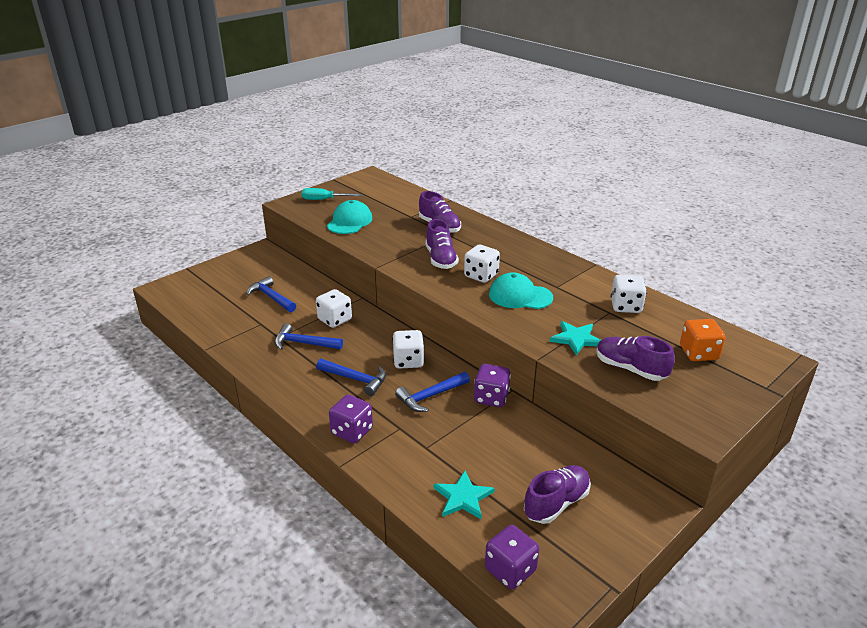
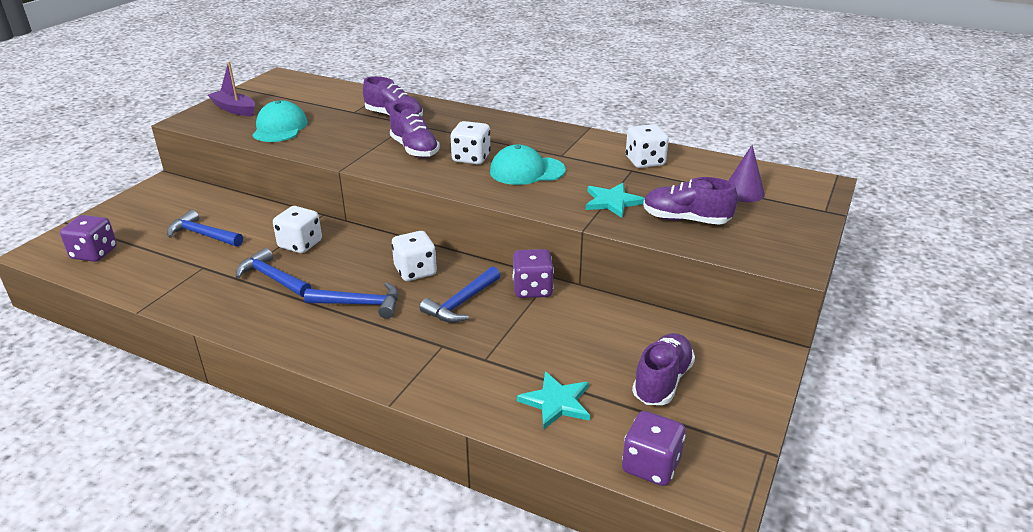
camera: 20 degrees left, 0 degrees up
(304, 343) = (273, 278): blue hammer -> blue hammer turned 45 degrees clockwise
(324, 200) = (235, 109): turquoise screwdriver -> purple boat
(352, 431) = (384, 363): purple dice -> purple dice (94, 253)
(698, 353) = (743, 192): orange dice -> purple cone

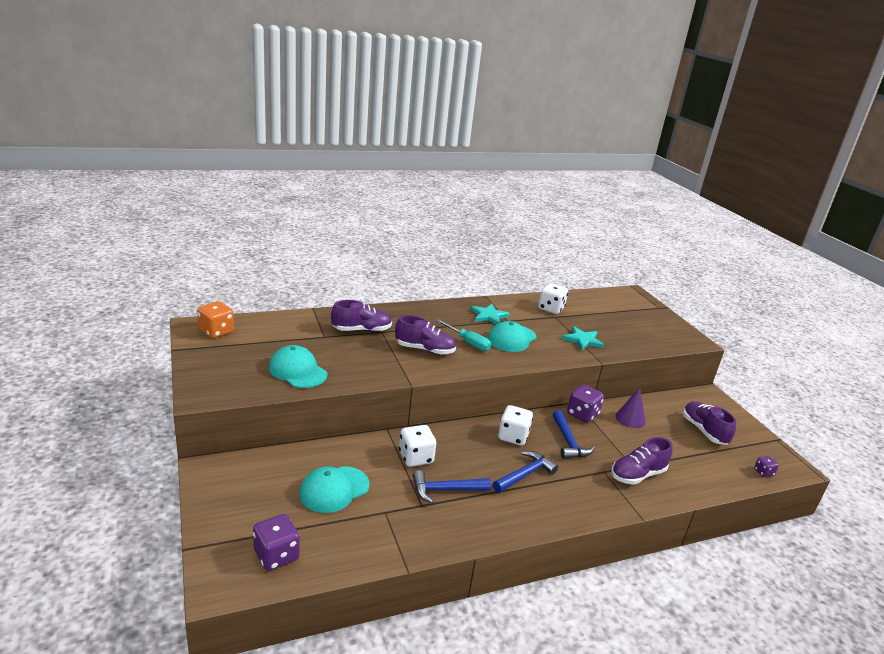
camera: 50 degrees left, 5 degrees down
(203, 235) = (334, 489): blue hammer -> turquoise cap
(235, 109) = (223, 370): purple boat -> none
(285, 84) = (216, 332): none -> orange dice
(471, 158) = (468, 342): white dice -> turquoise screwdriver
(556, 402) = (692, 467): turquoise star -> turquoise star (489, 316)
(651, 466) = (763, 472): purple dice -> purple dice, size x0.54
(685, 220) = (626, 336): purple shoe -> purple shoe (637, 475)
(743, 192) = (617, 310): purple cone -> purple cone (630, 419)

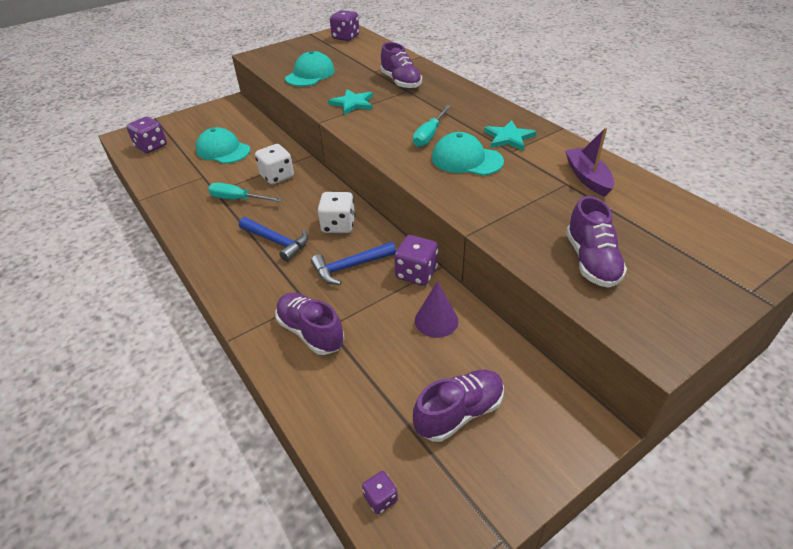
camera: 80 degrees right, 15 degrees up
(216, 332) = (345, 37): orange dice -> purple dice
(425, 350) = (391, 116): purple shoe -> purple shoe (591, 261)
(445, 490) = (238, 199): blue hammer -> turquoise screwdriver
(551, 309) = (587, 178): white dice -> purple boat
(583, 340) = (519, 213): turquoise star -> turquoise star (353, 103)

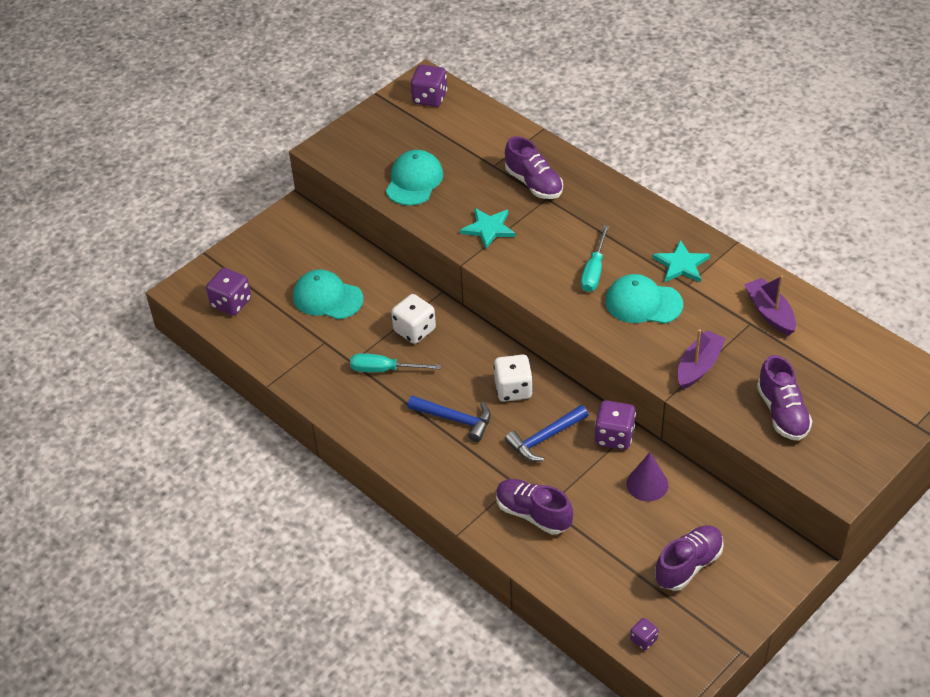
camera: 10 degrees left, 5 degrees up
(507, 211) = (698, 366): none -> purple boat

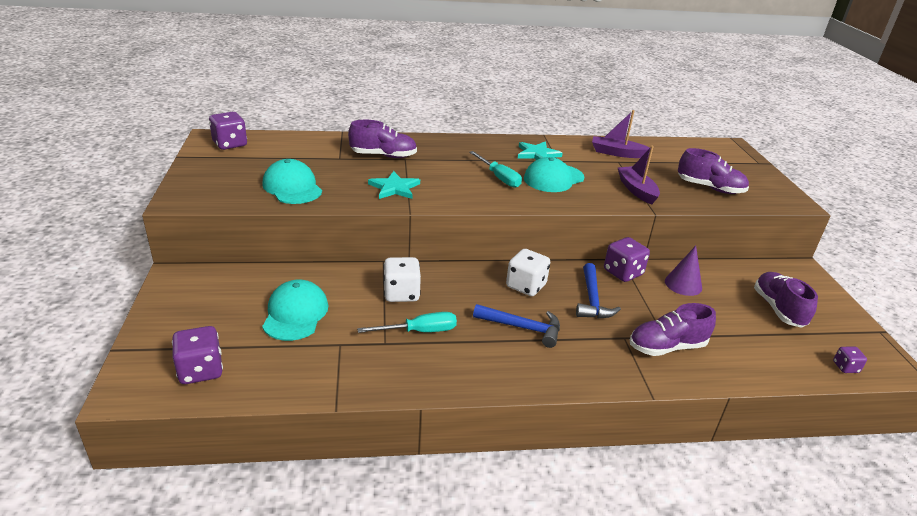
camera: 55 degrees left, 15 degrees down
(327, 298) = (295, 314): turquoise cap -> turquoise cap turned 120 degrees clockwise
(384, 369) = (420, 331): turquoise screwdriver -> turquoise screwdriver turned 150 degrees counterclockwise
(455, 419) = (522, 328): blue hammer -> blue hammer turned 45 degrees clockwise

